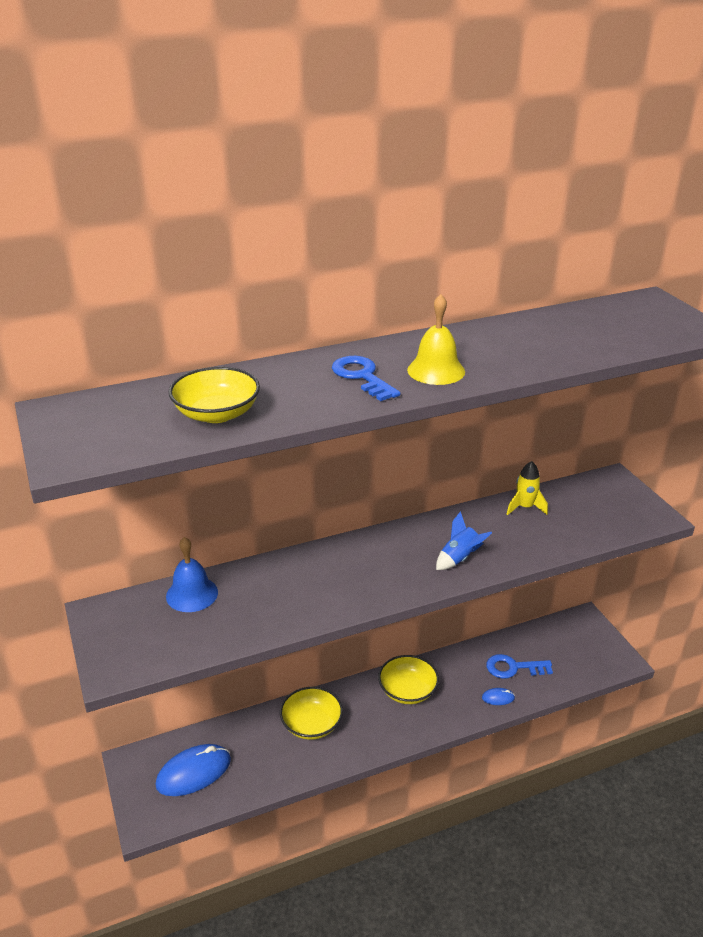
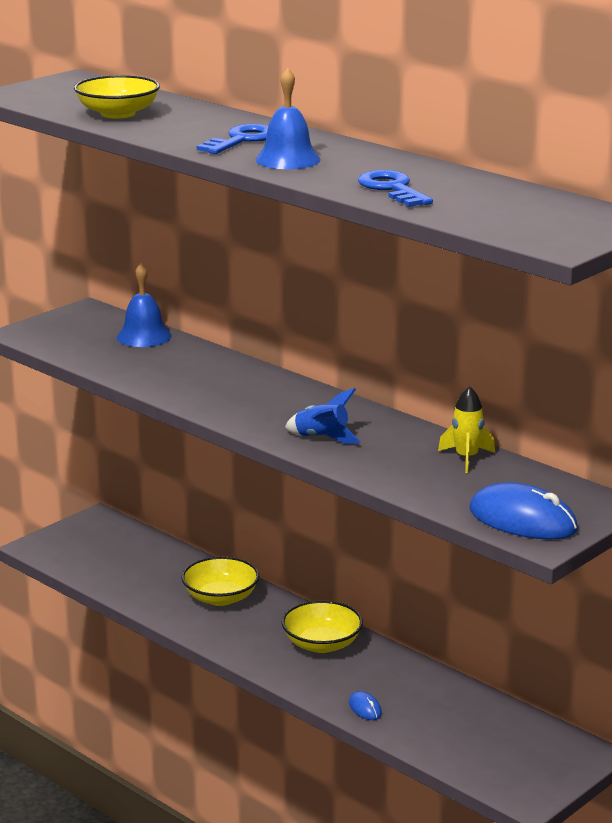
camera: 65 degrees right, 10 degrees down
(193, 772) = (109, 552): blue mouse -> blue mouse (522, 520)
(436, 370) = (288, 159): yellow bell -> blue bell
(513, 668) = (429, 710): blue key -> blue key (392, 189)

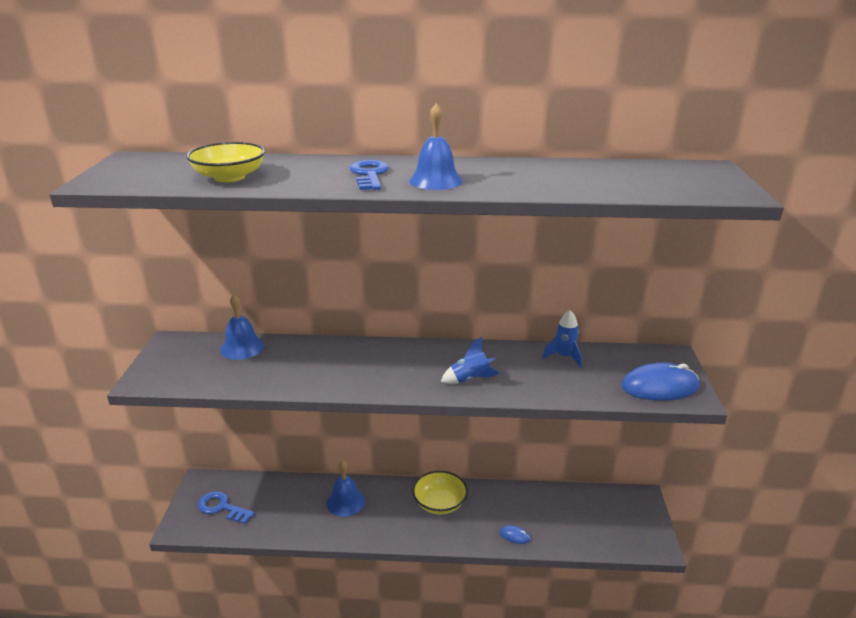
camera: 40 degrees left, 5 degrees up
(220, 598) = (345, 502): yellow bowl -> blue bell
(392, 189) = (551, 183): blue key -> blue key (222, 507)
(466, 458) = (564, 357): yellow rocket -> blue rocket

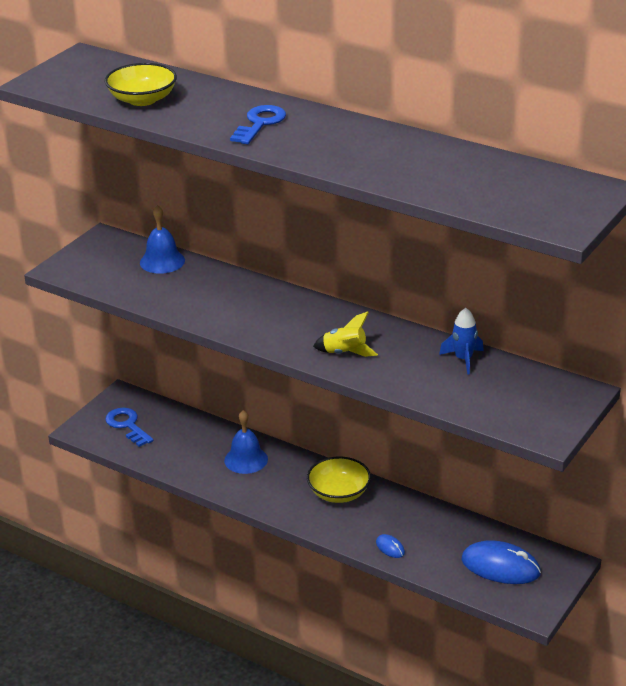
camera: 30 degrees right, 5 degrees up
(435, 180) = (308, 144): blue bell -> none
(470, 379) = (345, 353): blue rocket -> yellow rocket
(659, 387) = (526, 416): blue mouse -> blue mouse (500, 566)

